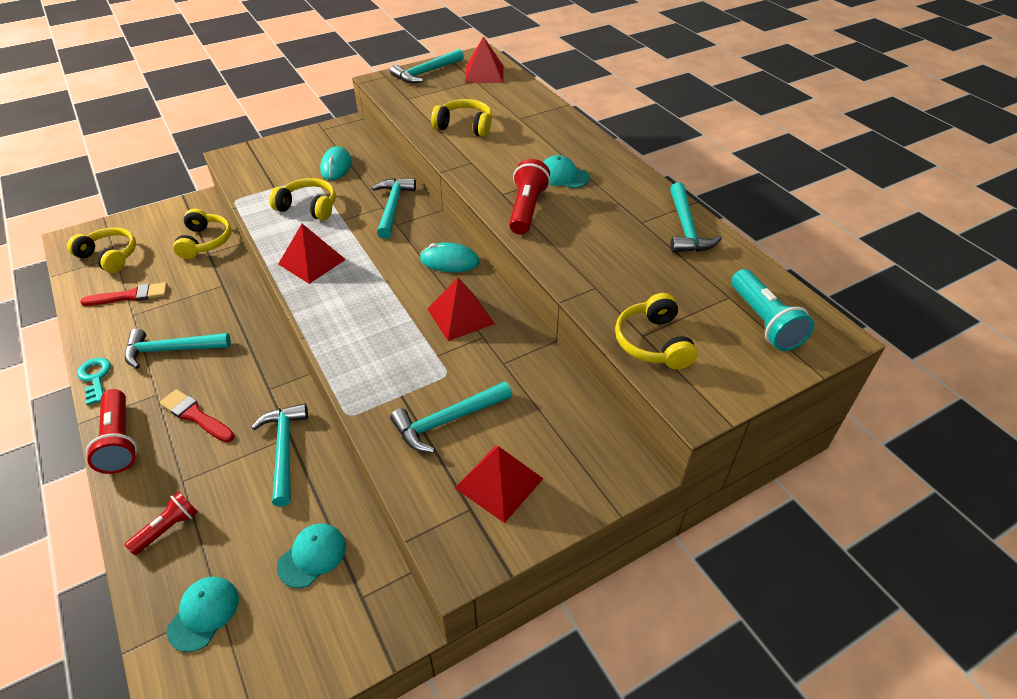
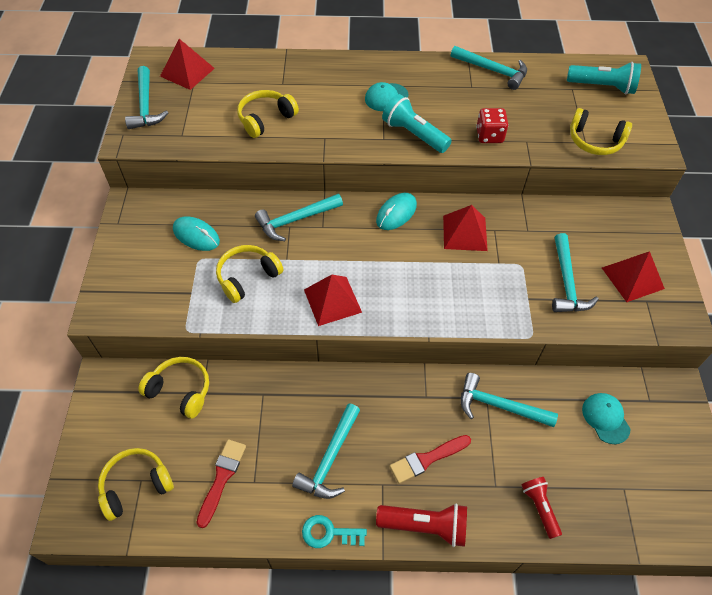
camera: 60 degrees left, 10 degrees up
(204, 613) = (626, 500): turquoise cap -> none
(392, 207) = (296, 220): turquoise hammer -> turquoise hammer turned 60 degrees counterclockwise
(527, 209) = (414, 134): red flashlight -> turquoise flashlight
(576, 258) = (489, 136): none -> red dice

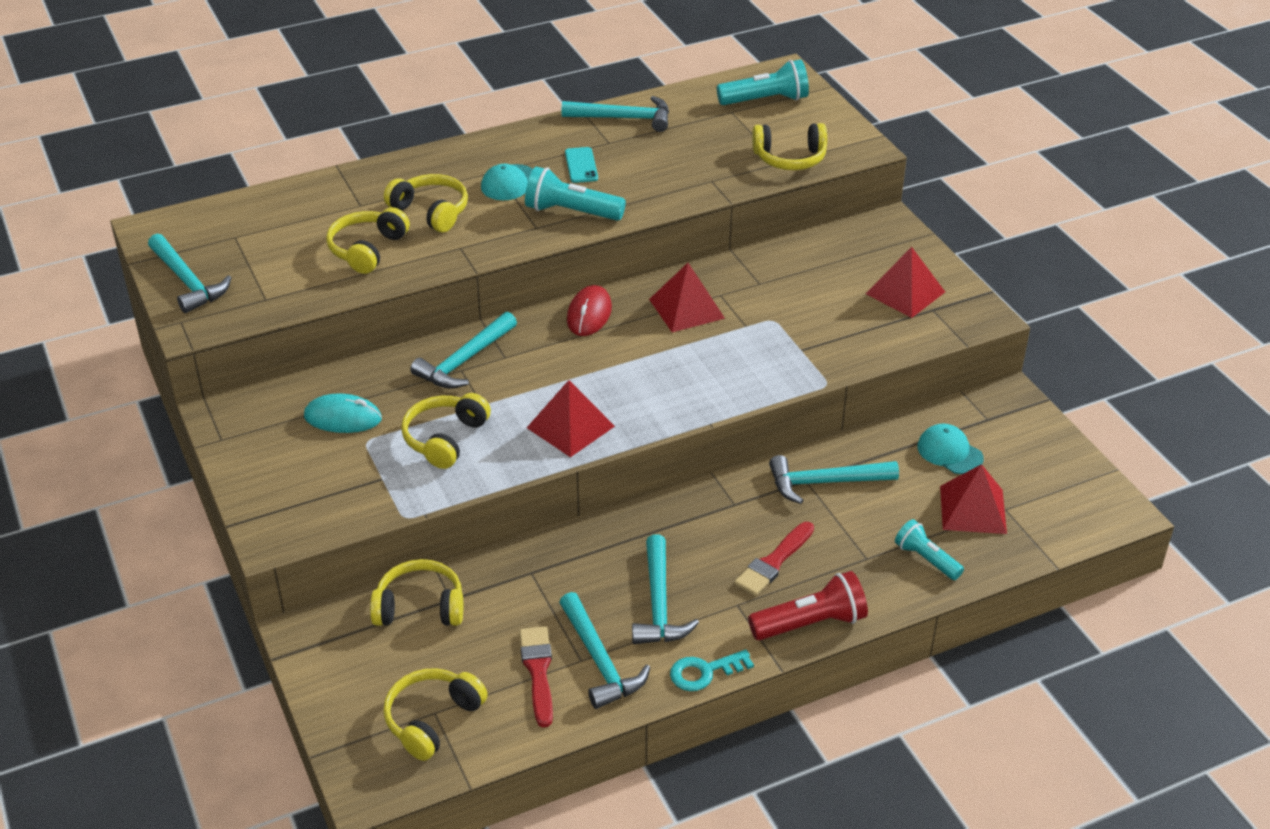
camera: 25 degrees left, 15 degrees down
(187, 72) = (216, 228): red pyramid -> red pyramid (973, 509)
(323, 103) = (431, 211): none -> yellow headphones
(396, 213) = (589, 314): turquoise mouse -> red mouse
(442, 99) = (581, 165): none -> turquoise phone
(489, 136) = (664, 187): red dice -> none
(539, 508) = (926, 559): red flashlight -> turquoise flashlight
(566, 282) = (835, 320): turquoise hammer -> turquoise hammer (599, 660)

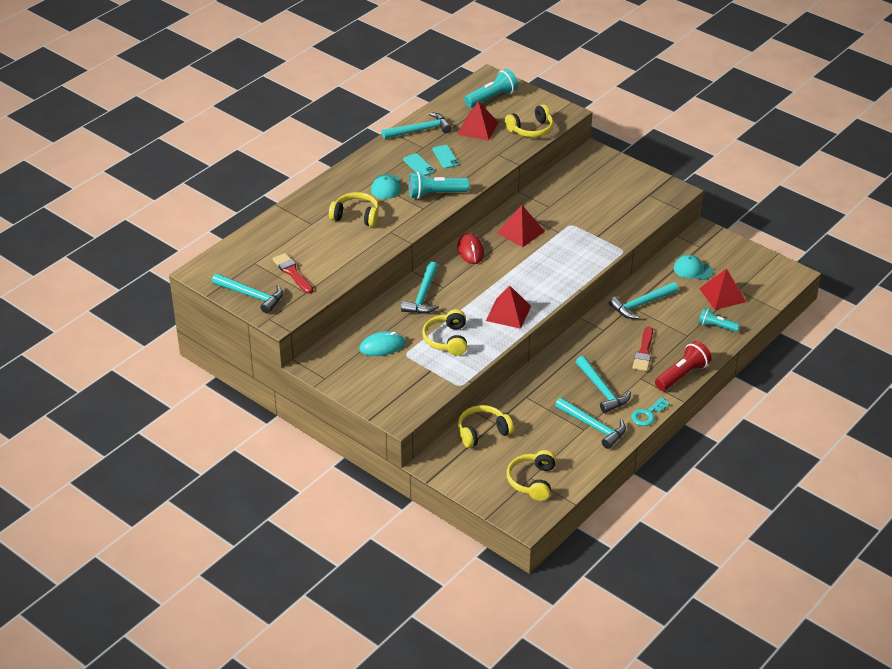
camera: 25 degrees left, 0 degrees up
(367, 249) = (339, 248): yellow headphones -> none
(538, 671) = (567, 441): red brush -> red brush (292, 272)
(630, 164) = (445, 157): none -> turquoise phone
(905, 292) = (628, 189): red pyramid -> red pyramid (477, 128)

